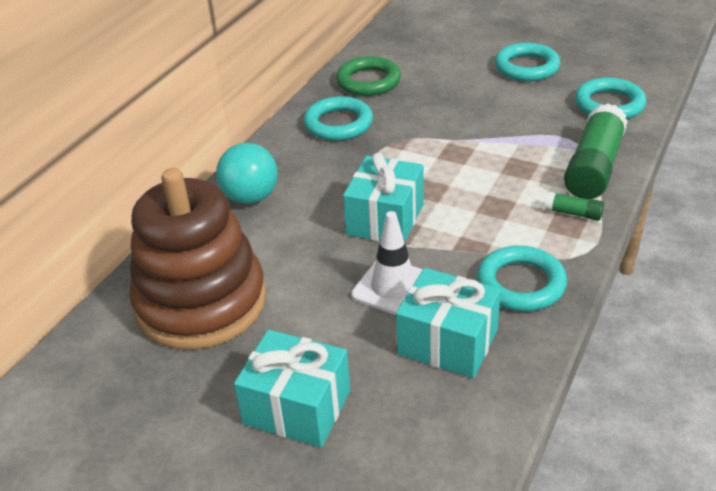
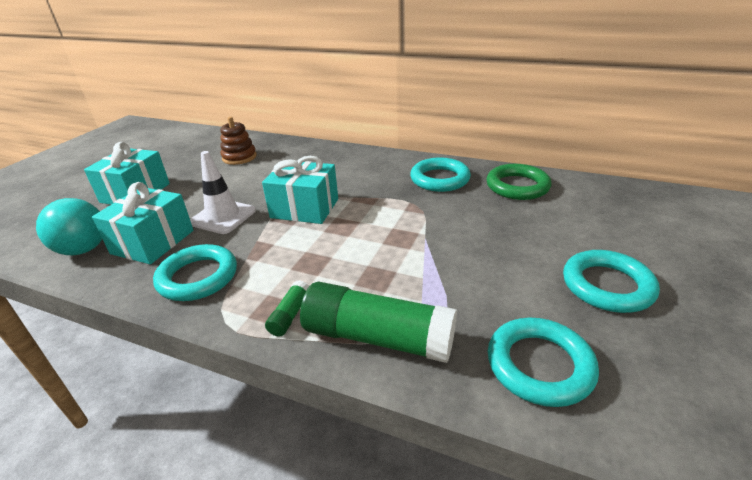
camera: 85 degrees right, 5 degrees down
(201, 302) = (239, 157): brown stacking toy -> brown stacking toy, size x0.44
(250, 197) = (340, 158): turquoise ball -> turquoise ball (84, 249)

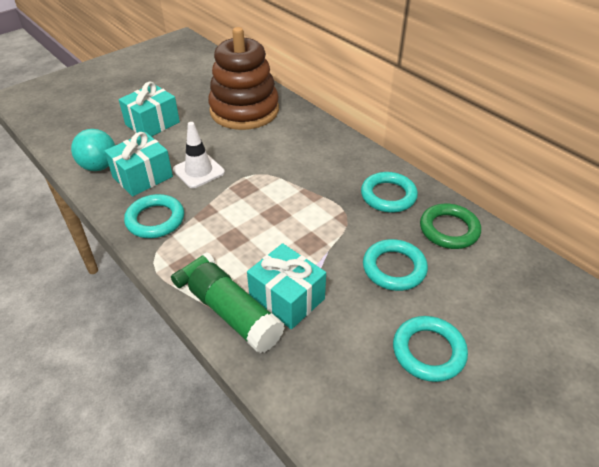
camera: 25 degrees right, 10 degrees up
(239, 157) = (244, 110): brown stacking toy -> brown stacking toy, size x2.27
(305, 208) = (260, 185): turquoise gift -> turquoise gift (287, 298)
(539, 365) = (321, 383): turquoise ring -> turquoise ring (394, 268)

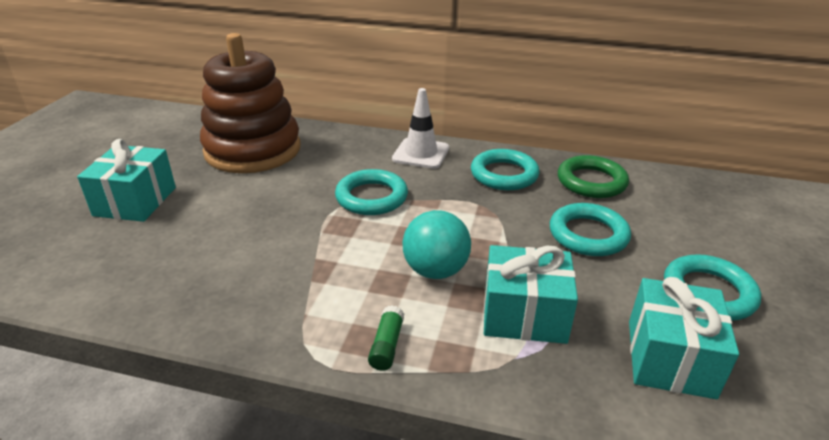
camera: 35 degrees left, 10 degrees down
(99, 166) = (99, 279): turquoise ball -> turquoise ball (435, 270)
(142, 177) = (186, 265): turquoise gift -> turquoise gift (670, 358)
(155, 220) = (261, 307): turquoise ring -> turquoise ring (371, 197)
(199, 171) = (262, 229): white traffic cone -> white traffic cone (421, 154)
(235, 316) = (491, 364): green glue stick -> none

